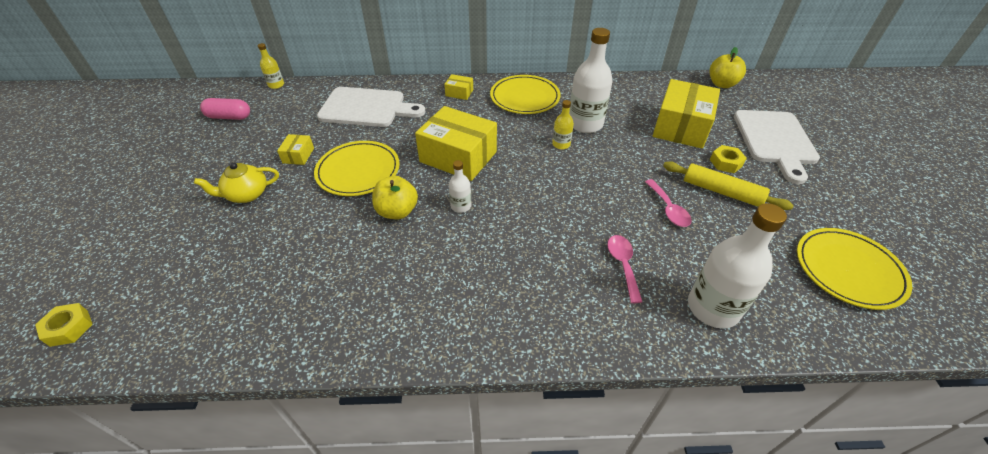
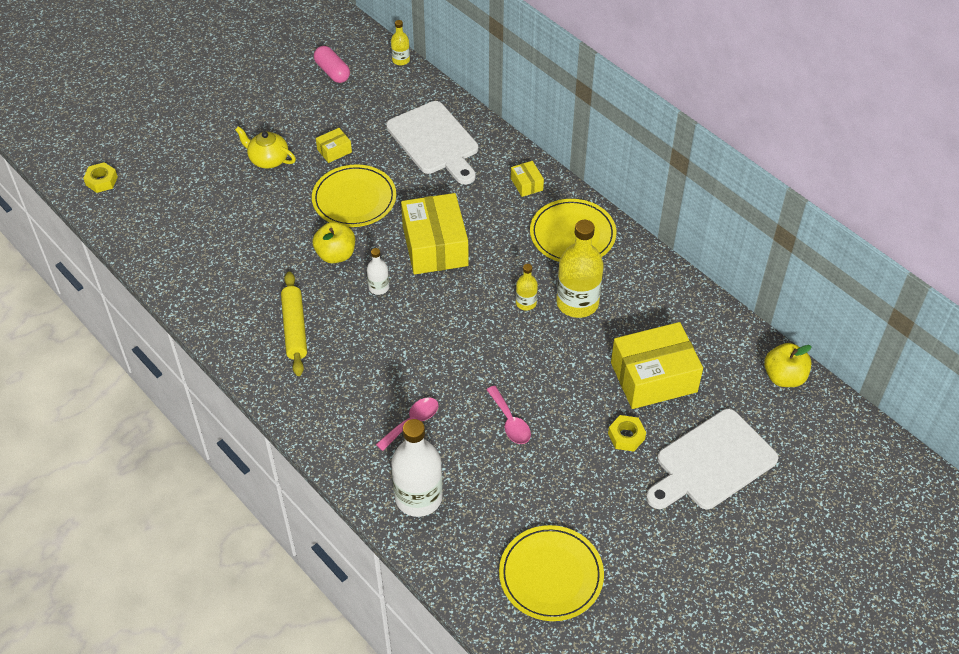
camera: 50 degrees right, 5 degrees up
(585, 124) = (577, 303): white bottle -> yellow bottle
(668, 209) = (510, 422): pink spoon -> pink spoon turned 60 degrees counterclockwise
(721, 192) = (575, 450): yellow rolling pin -> yellow rolling pin (295, 328)

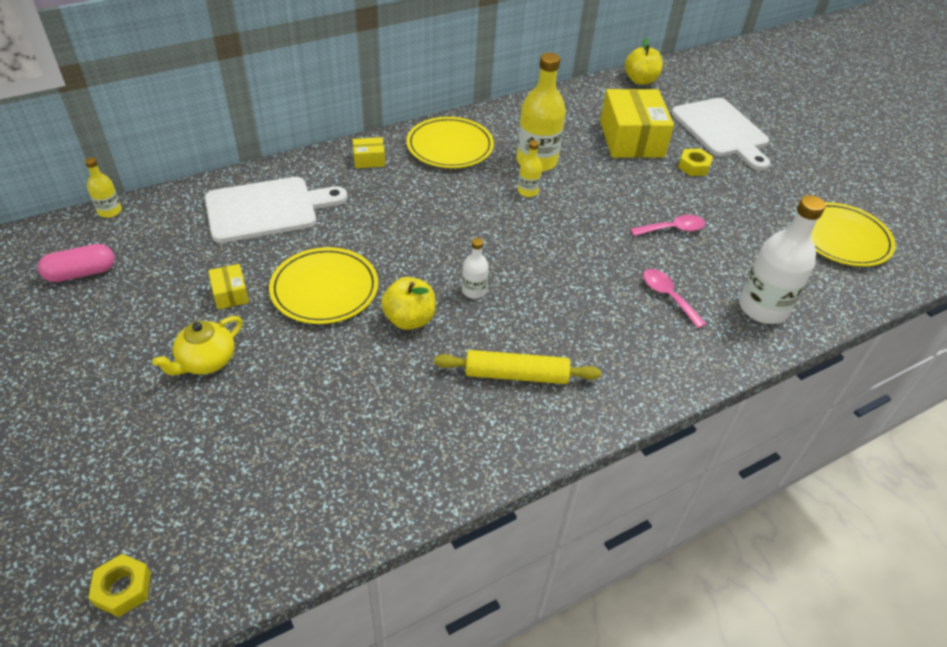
camera: 80 degrees left, 5 degrees down
(435, 246) = (428, 237): yellow box -> none

